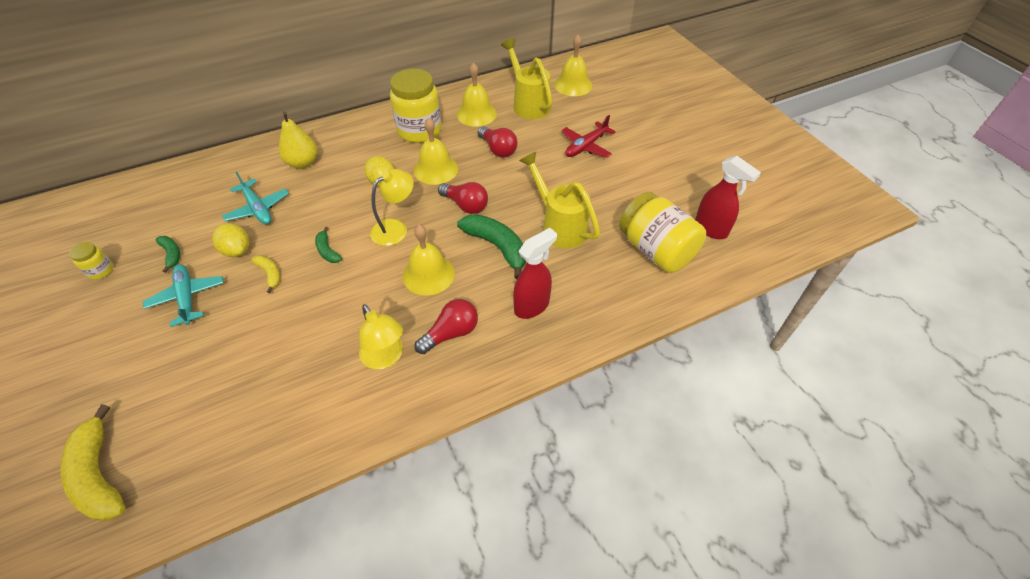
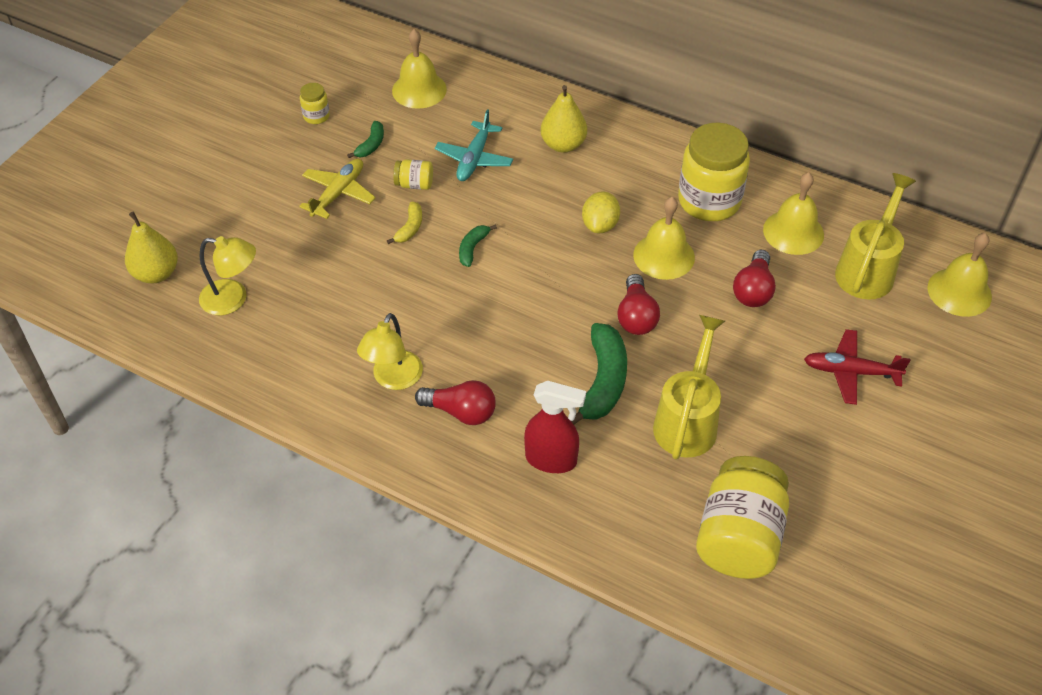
camera: 55 degrees right, 0 degrees up
(99, 475) = (156, 273): yellow banana -> yellow pear
(187, 298) = (338, 193): turquoise plane -> yellow plane
(237, 250) = (414, 184): yellow lemon -> yellow jar
(395, 228) = (548, 280): yellow lamp -> yellow lamp (233, 299)
(428, 274) = (515, 347): yellow bell -> yellow bell (419, 90)
(711, 229) = (831, 581): red spray bottle -> none

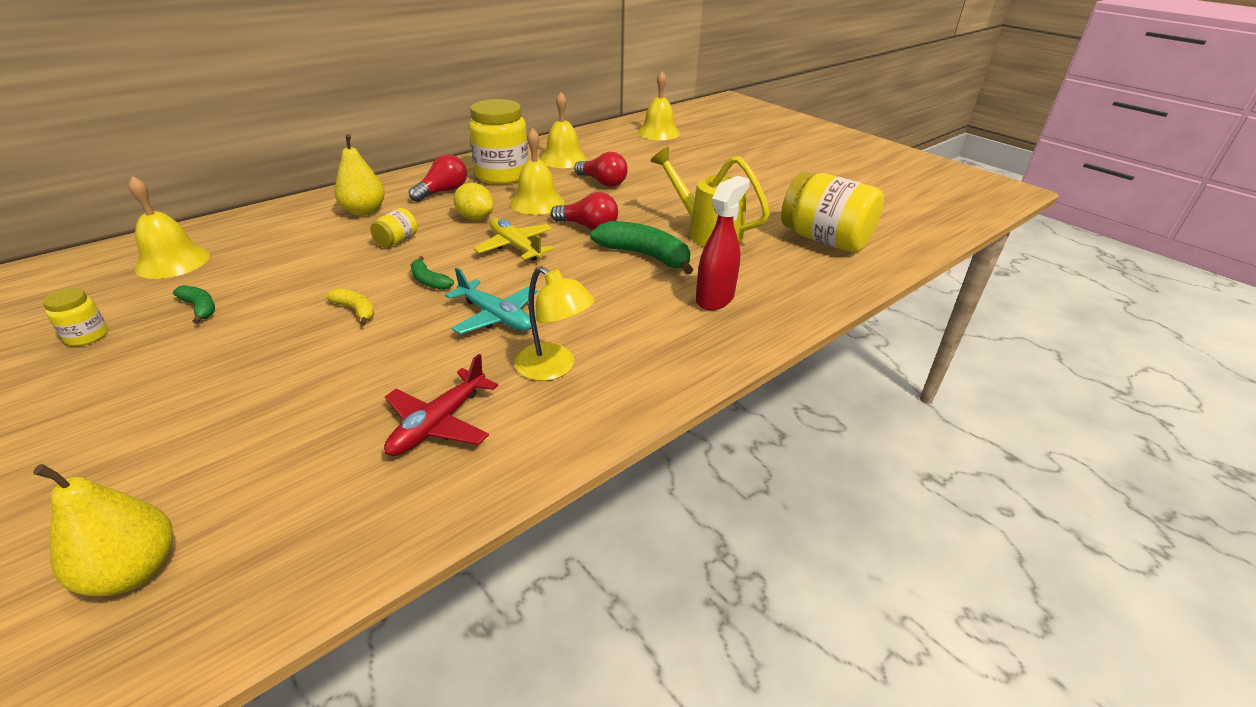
camera: 70 degrees left, 15 degrees down
(233, 299) = (296, 482): yellow lamp -> none
(338, 193) = (237, 347): yellow plane -> yellow plane (515, 247)
(414, 184) = (299, 294): yellow jar -> yellow jar (397, 241)
(461, 412) = (629, 334): red light bulb -> red light bulb (443, 192)
(474, 159) = (316, 254): turquoise plane -> turquoise plane (496, 317)
(850, 372) = (699, 173): red plane -> red plane (439, 423)
(868, 269) = (618, 148): yellow watering can -> none

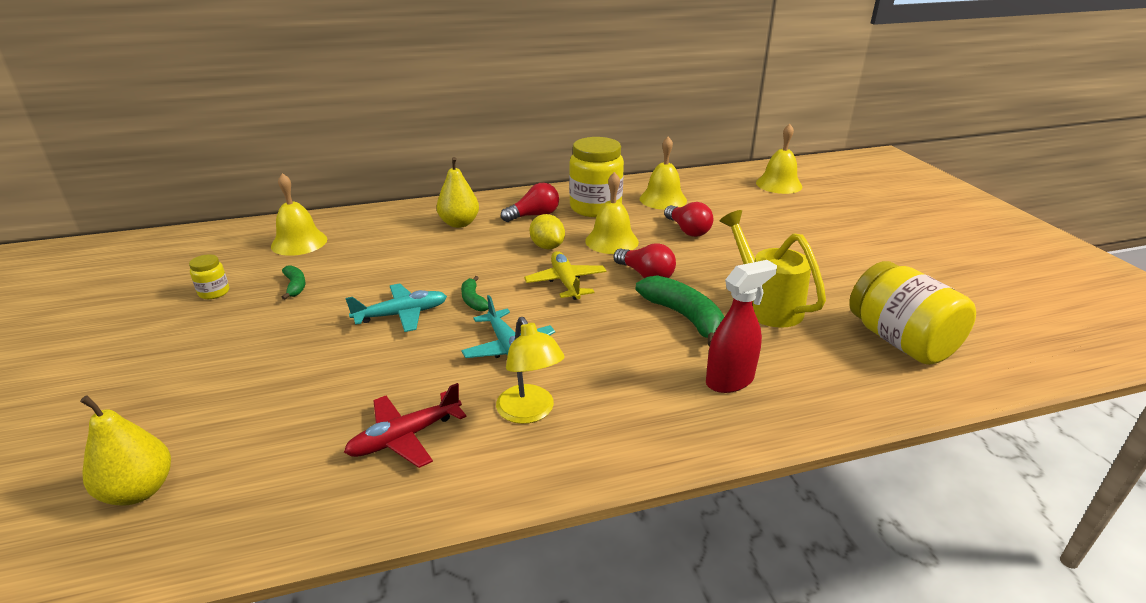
camera: 25 degrees right, 5 degrees down
(356, 310) = (402, 314): yellow banana -> turquoise plane
(397, 241) = (469, 256): yellow jar -> none

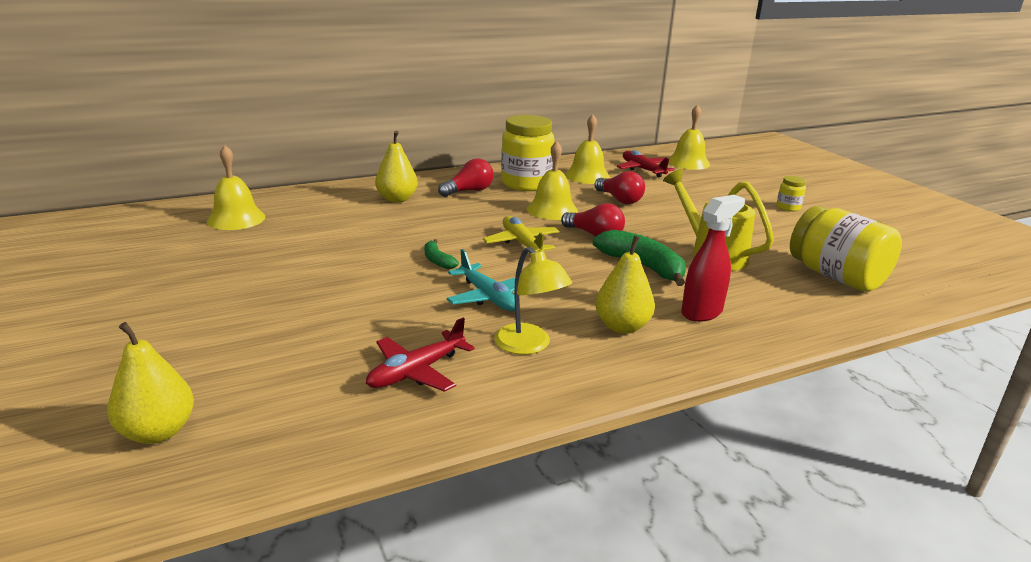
camera: 10 degrees left, 5 degrees down
(214, 292) = (162, 264): yellow jar -> yellow jar (788, 207)
(295, 286) = (249, 255): green banana -> none
(402, 314) = (370, 275): turquoise plane -> none
(547, 246) = (492, 215): yellow lemon -> none
(636, 394) = (622, 327): none -> yellow pear
(725, 193) = (642, 169): none -> red plane

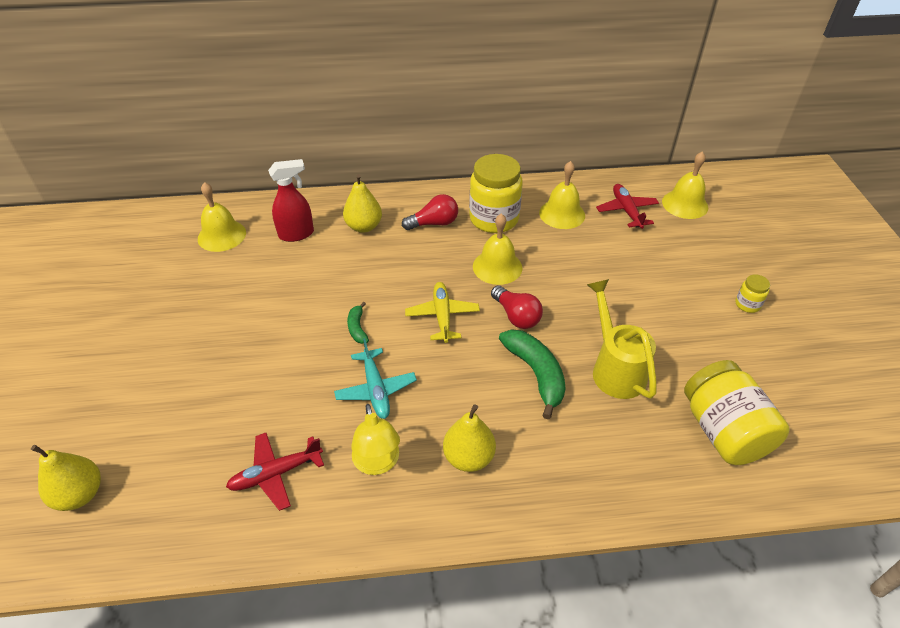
camera: 20 degrees right, 20 degrees up
(619, 199) = (573, 260): red light bulb -> none
(702, 312) = (553, 454): red spray bottle -> red spray bottle (297, 234)

